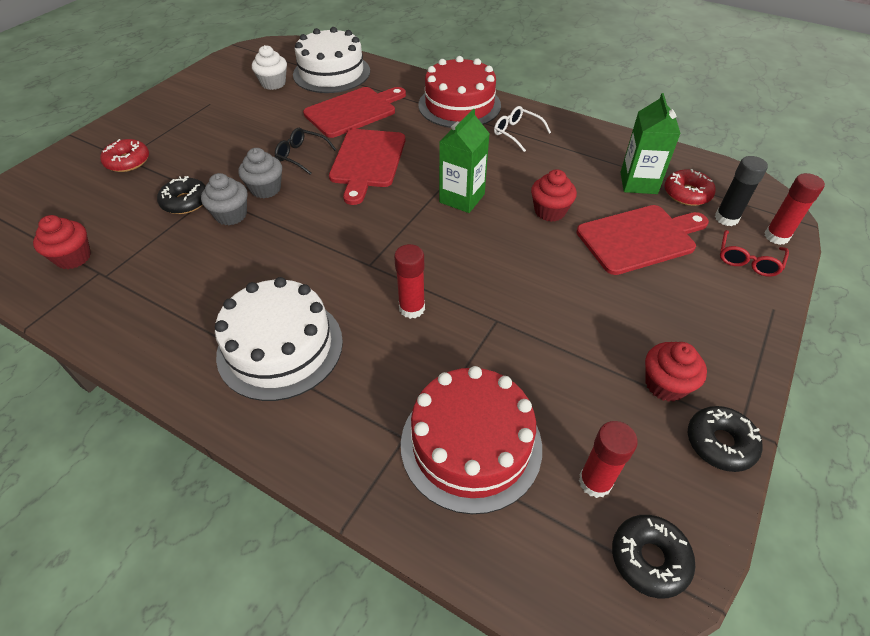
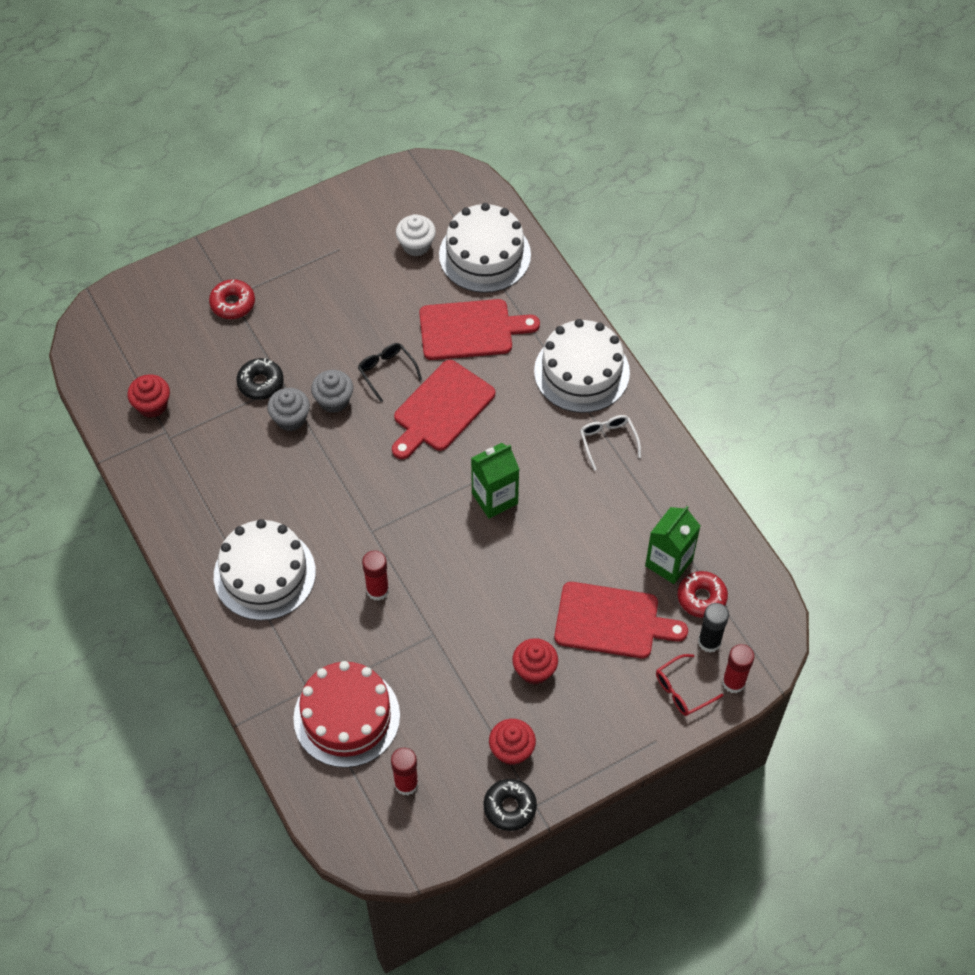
camera: 30 degrees right, 10 degrees up
(459, 105) = (581, 372): red cake -> white cake
(550, 211) = (559, 553): red cupcake -> red cupcake (534, 670)
(649, 558) = (400, 842): black donut -> none

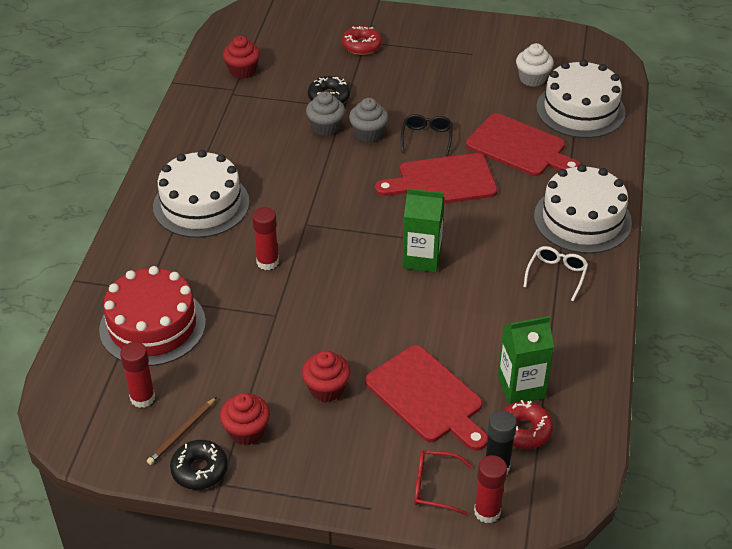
camera: 40 degrees right, 15 degrees down
(466, 788) = (182, 432): none -> brown pencil

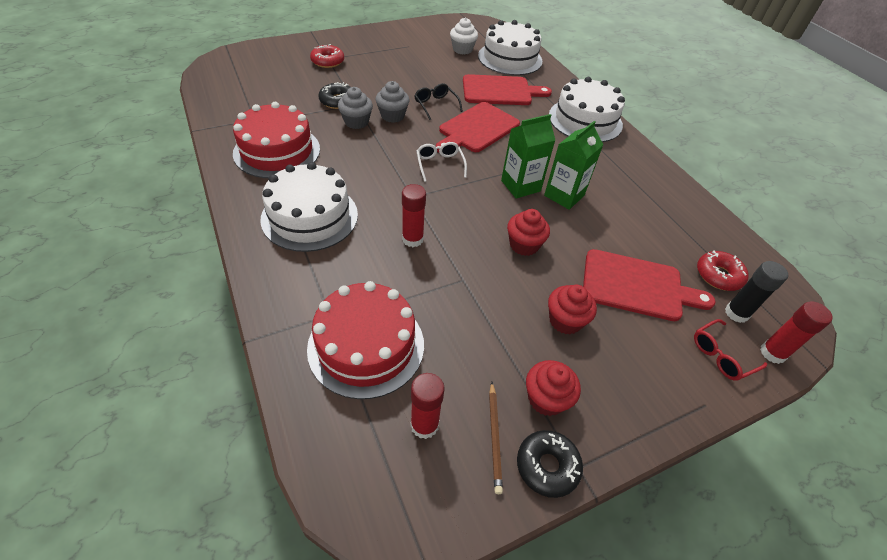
camera: 40 degrees left, 5 degrees up
(226, 130) = (277, 151): none -> red cake
(242, 71) = (249, 104): red cupcake -> red cupcake (524, 245)
(521, 387) = (681, 245): green carton -> green carton (564, 195)
(556, 275) = (611, 160): white glasses -> white glasses (439, 164)

